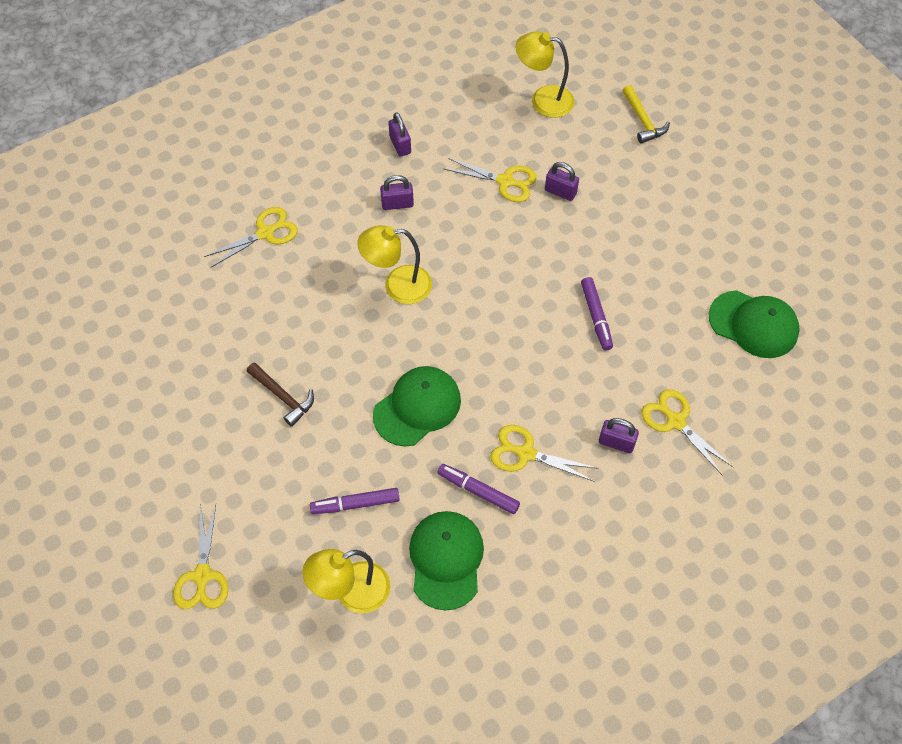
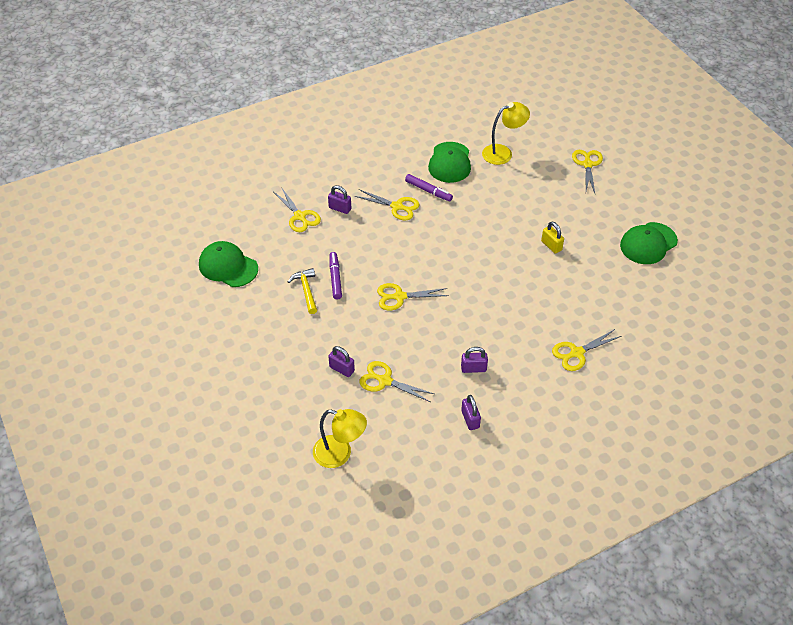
camera: 175 degrees left, 10 degrees down
(283, 397) = (551, 245): brown hammer -> yellow padlock
(355, 504) = (502, 189): purple marker -> none
(397, 286) = (474, 308): yellow lamp -> none
(417, 407) = (463, 234): green cap -> green cap (648, 243)
(502, 295) = (399, 297): none -> yellow scissors
(642, 120) = (257, 427): yellow hammer -> yellow hammer (306, 290)

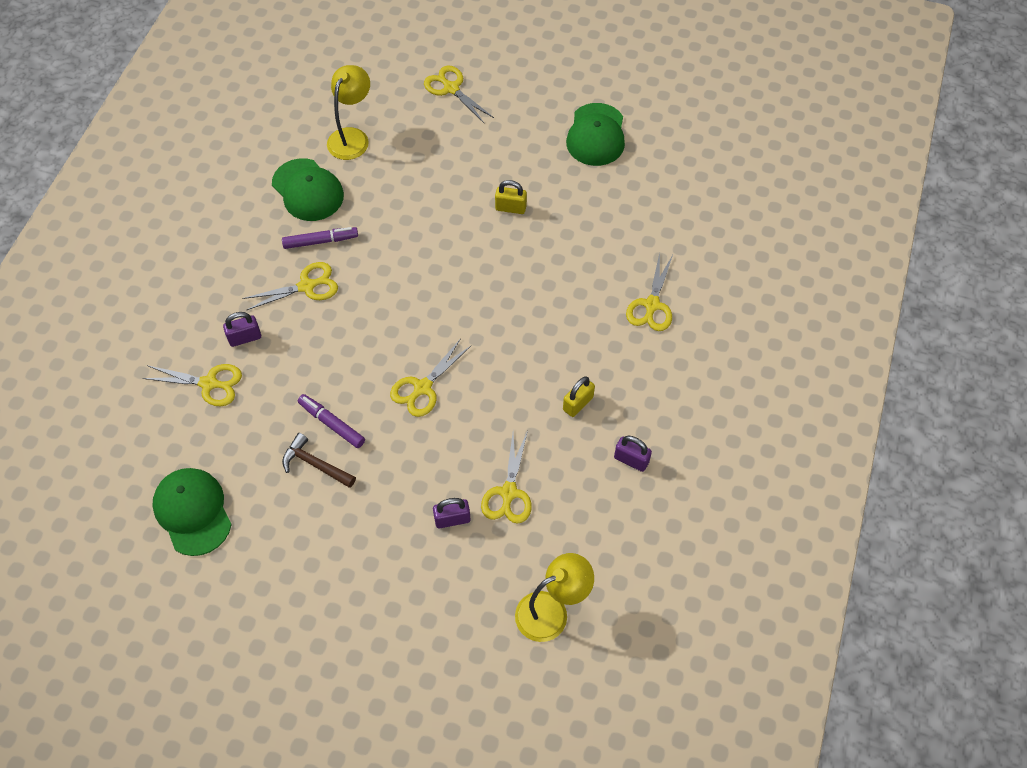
camera: 45 degrees left, 10 degrees up
(228, 266) = (192, 512): green cap -> green cap turned 75 degrees clockwise
(306, 290) = (315, 464): yellow hammer -> brown hammer
(384, 381) = (508, 493): yellow scissors -> yellow scissors turned 60 degrees counterclockwise
(473, 368) = (578, 403): purple padlock -> yellow padlock

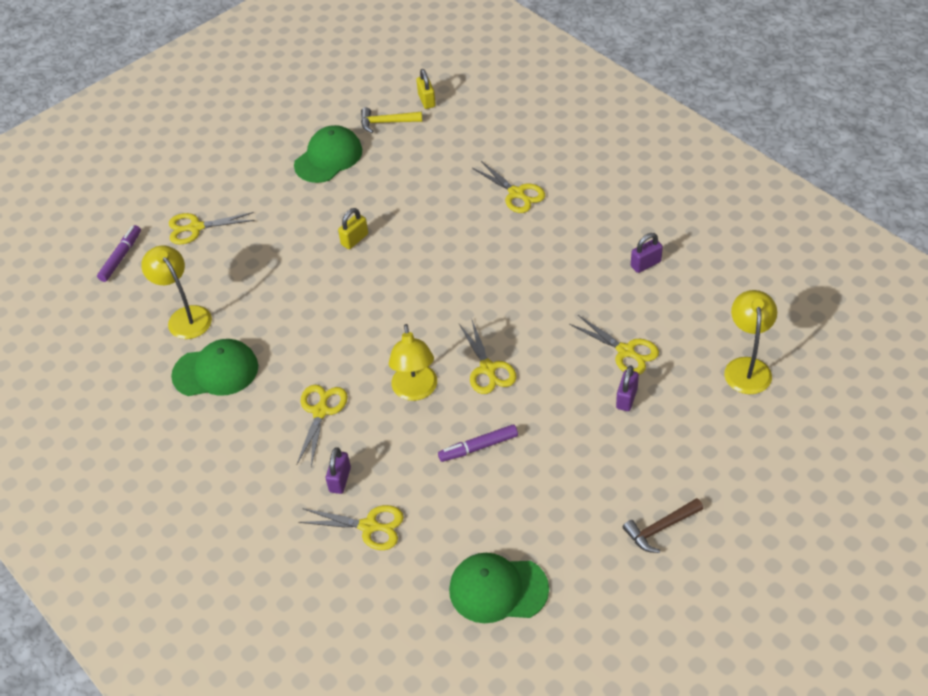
camera: 55 degrees left, 10 degrees down
(209, 384) = (369, 526): yellow scissors -> yellow scissors turned 60 degrees clockwise
(315, 464) = (511, 475): brown hammer -> brown hammer (660, 528)
(320, 241) = (280, 383): purple marker -> purple marker (121, 257)
(366, 344) = (415, 391): none -> yellow lamp
(578, 403) = (573, 275): yellow padlock -> yellow padlock (426, 100)
(596, 135) = (328, 157): green cap -> green cap turned 90 degrees counterclockwise
(672, 155) = (387, 122): none -> yellow hammer

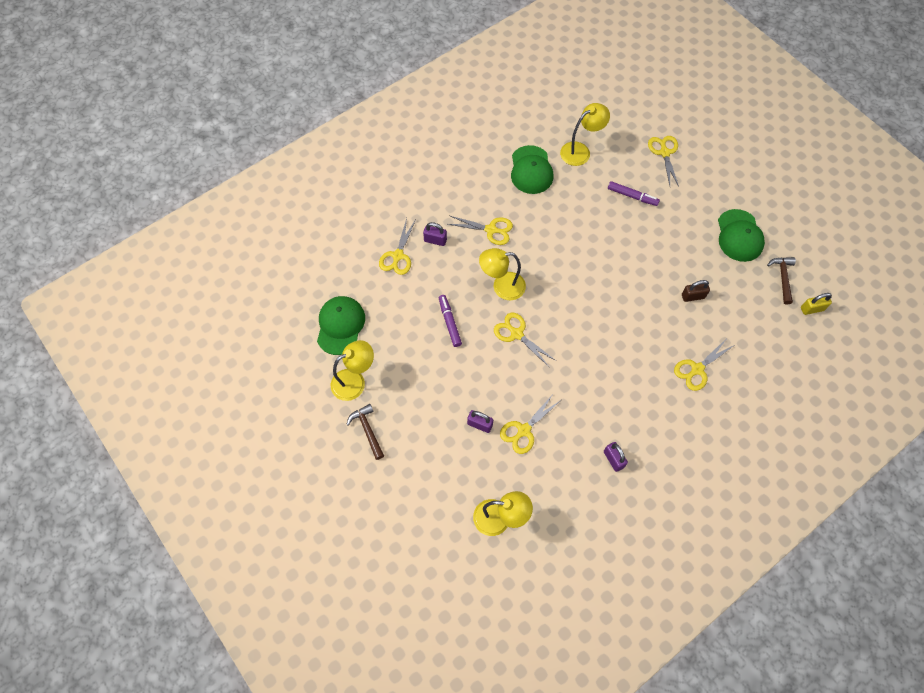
camera: 90 degrees right, 15 degrees up
(121, 257) = (637, 111): purple marker -> purple marker (632, 196)
(328, 157) = (739, 236): green cap -> green cap turned 45 degrees clockwise
(354, 239) = (649, 252): yellow padlock -> none
(387, 122) = (782, 278): yellow hammer -> brown hammer
(417, 198) = (692, 296): none -> brown padlock
(488, 369) = (516, 334): yellow scissors -> yellow scissors turned 60 degrees clockwise
(587, 556) = (355, 381): none -> yellow lamp

